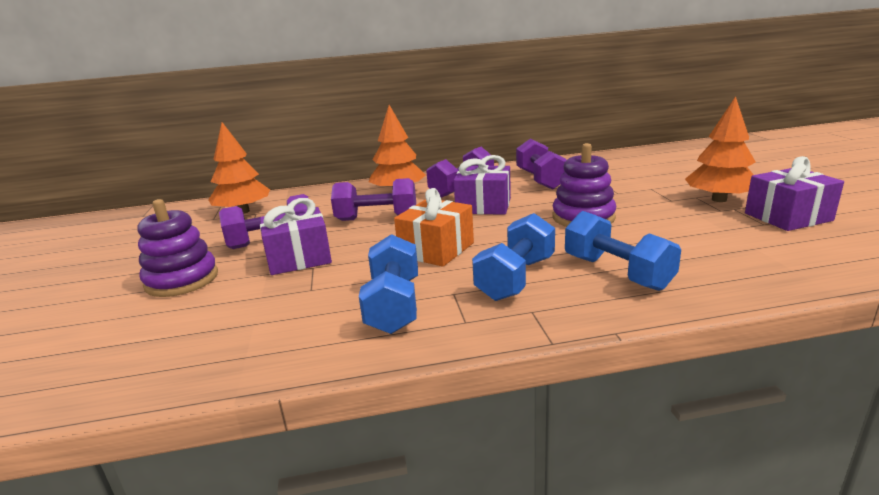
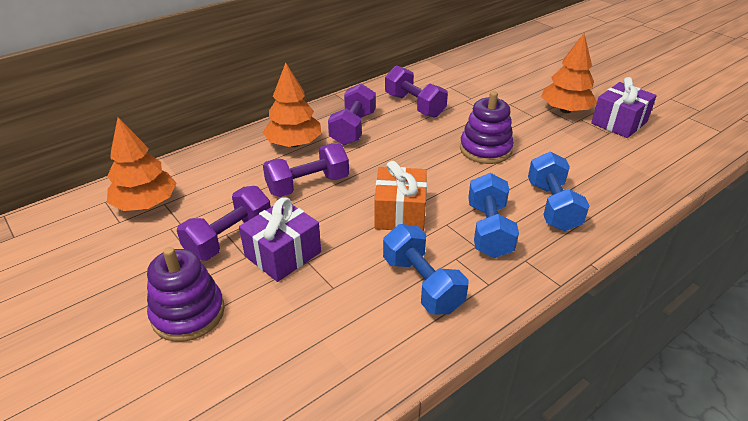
camera: 30 degrees left, 15 degrees up
(483, 206) = (393, 149): purple gift -> none
(617, 272) = (552, 206): blue dumbbell -> blue dumbbell turned 60 degrees clockwise

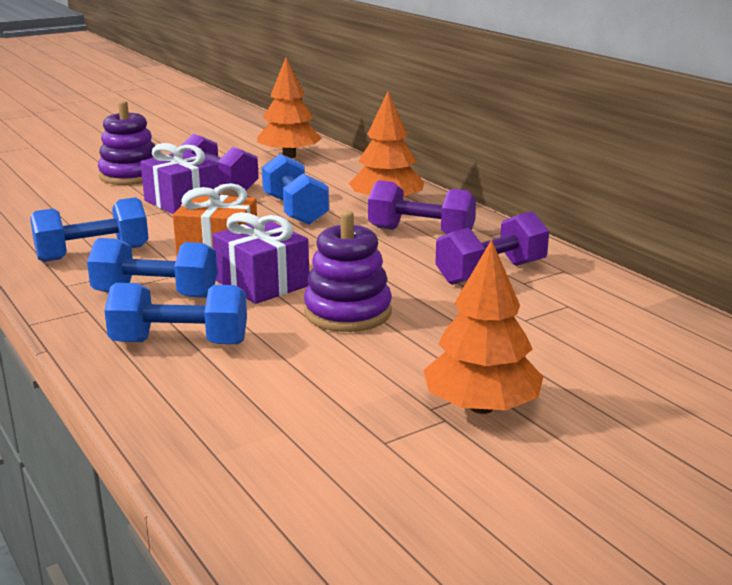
camera: 95 degrees right, 15 degrees down
(308, 185) = (295, 210): purple dumbbell -> blue dumbbell
(619, 123) = (425, 464): purple gift -> purple gift (262, 283)

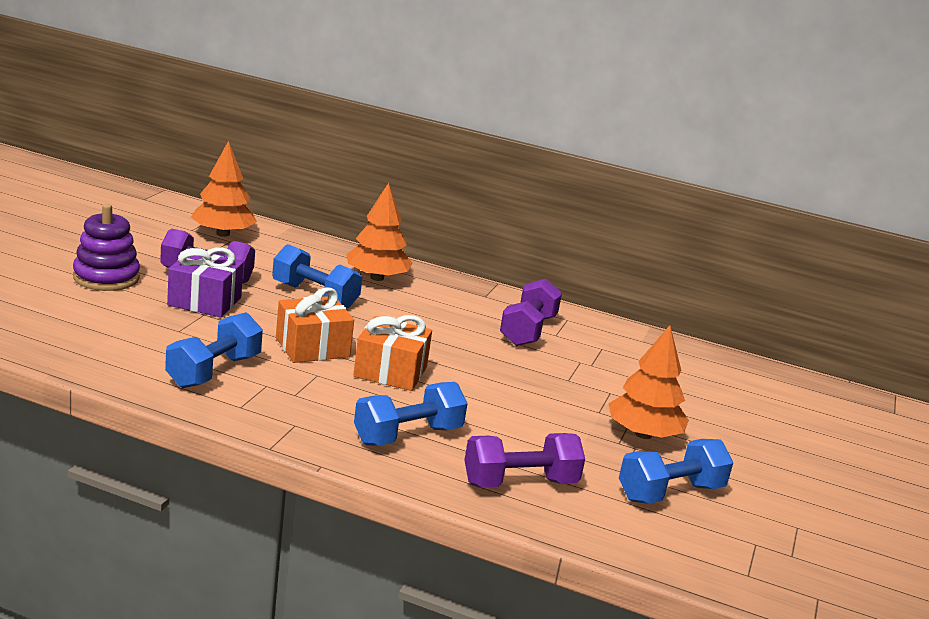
camera: 40 degrees left, 0 degrees up
(156, 295) = (327, 399): blue dumbbell -> blue dumbbell (670, 493)
(262, 283) = (390, 372): purple gift -> orange gift
(348, 313) = (482, 384): purple stacking toy -> none
(421, 233) = (438, 303): purple dumbbell -> purple dumbbell (520, 482)

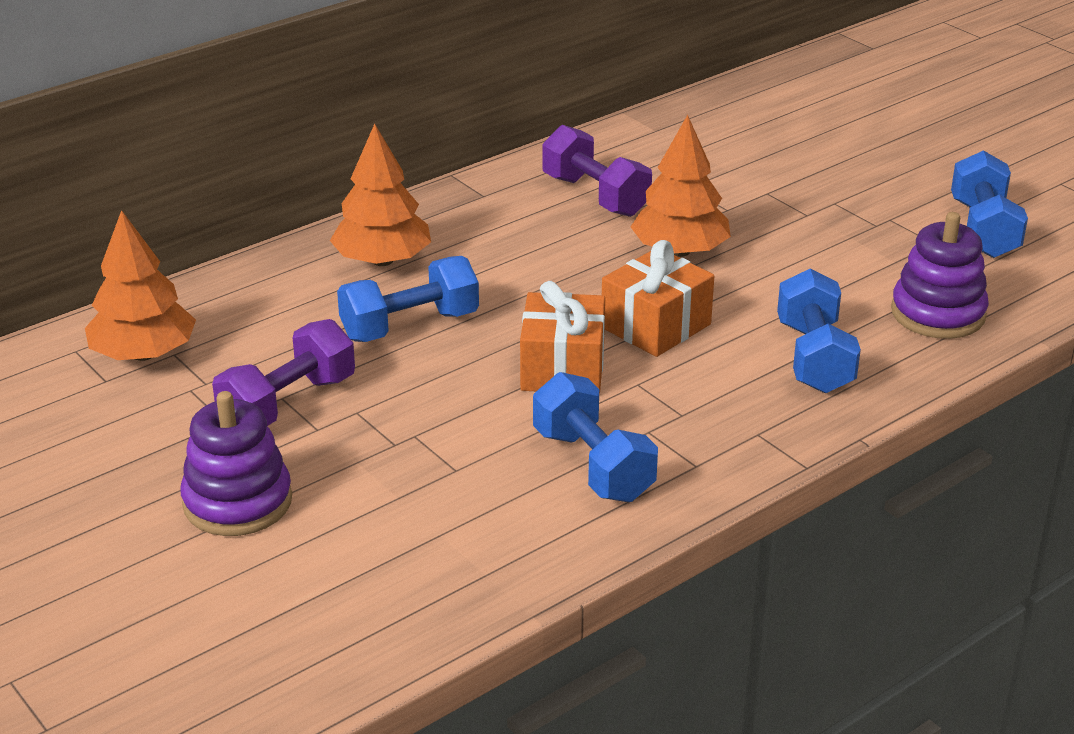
camera: 55 degrees left, 10 degrees up
(204, 301) = (375, 425): purple gift -> none
(520, 482) = (938, 313): purple dumbbell -> purple stacking toy
(643, 434) = (865, 204): orange tree -> orange tree (680, 251)

